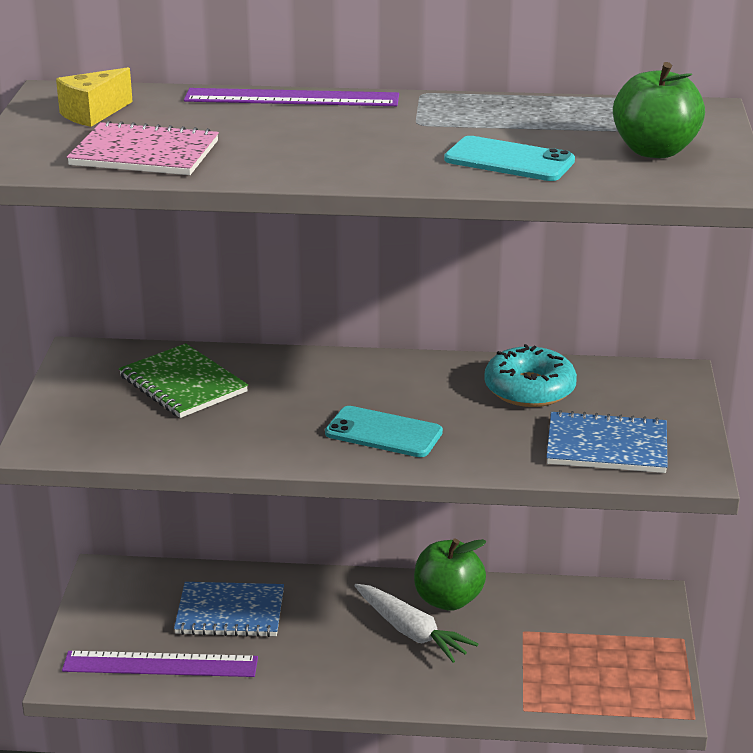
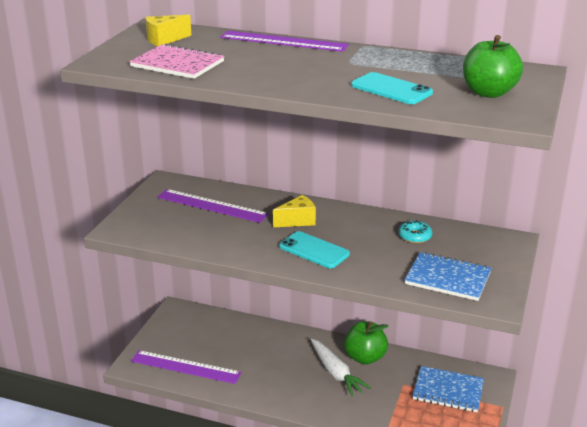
camera: 15 degrees right, 0 degrees up
(183, 384) = (212, 206): green notebook -> purple ruler
(230, 612) = (236, 343): blue notebook -> blue notebook (448, 391)
(336, 390) = (297, 221): none -> yellow cheese
(529, 389) = (415, 236): turquoise donut -> turquoise donut, size x0.59

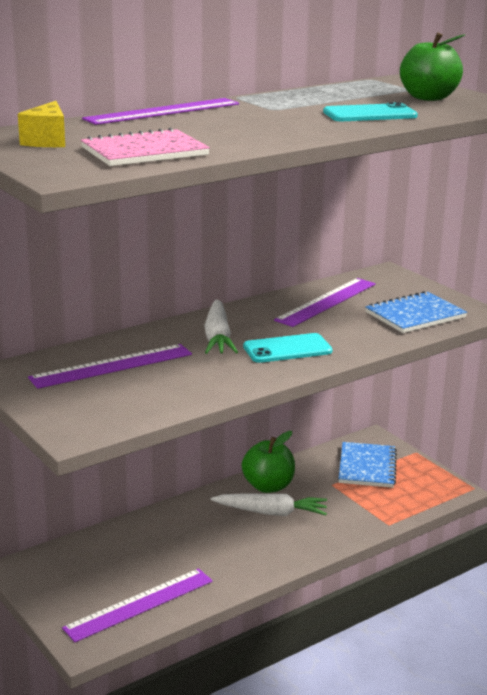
camera: 55 degrees left, 5 degrees down
(297, 221) = (218, 337): yellow cheese -> white carrot
(415, 236) = (326, 302): turquoise donut -> purple ruler
(448, 391) = (367, 467): blue notebook -> blue notebook turned 45 degrees counterclockwise

